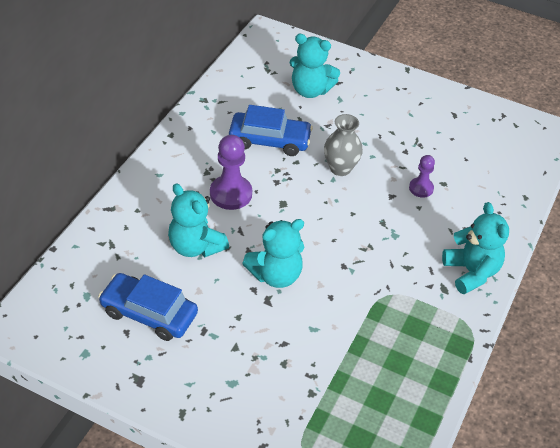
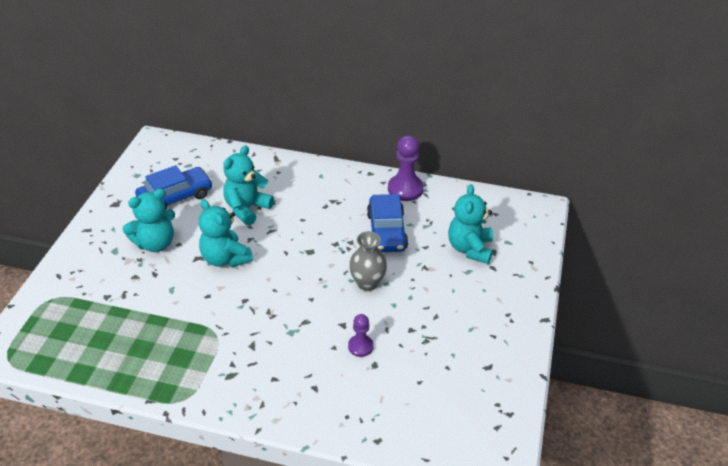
camera: 80 degrees right, 5 degrees down
(149, 313) = (175, 197): blue car -> blue car turned 45 degrees clockwise
(231, 194) = (311, 218): purple pawn -> purple pawn (405, 189)
(471, 272) = (255, 395): turquoise teddy bear -> turquoise teddy bear (155, 243)

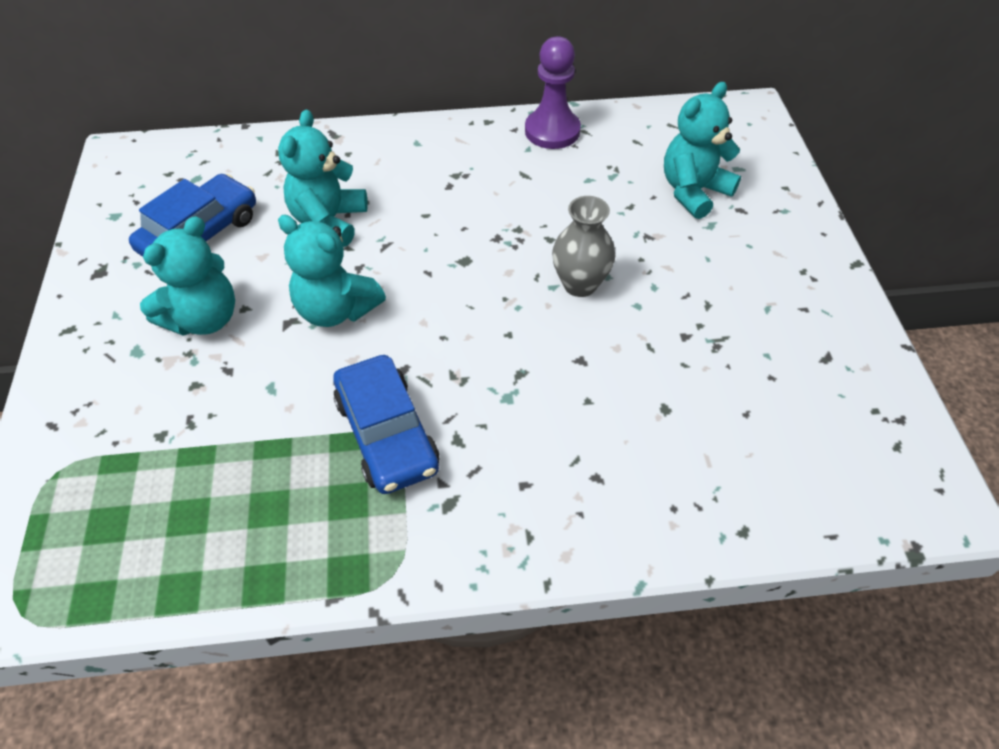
camera: 20 degrees left, 10 degrees up
(360, 346) = (628, 386): purple pawn -> none
(386, 231) = (562, 199): blue car -> blue car (387, 434)
(470, 248) = (693, 192): turquoise teddy bear -> turquoise teddy bear turned 60 degrees clockwise

